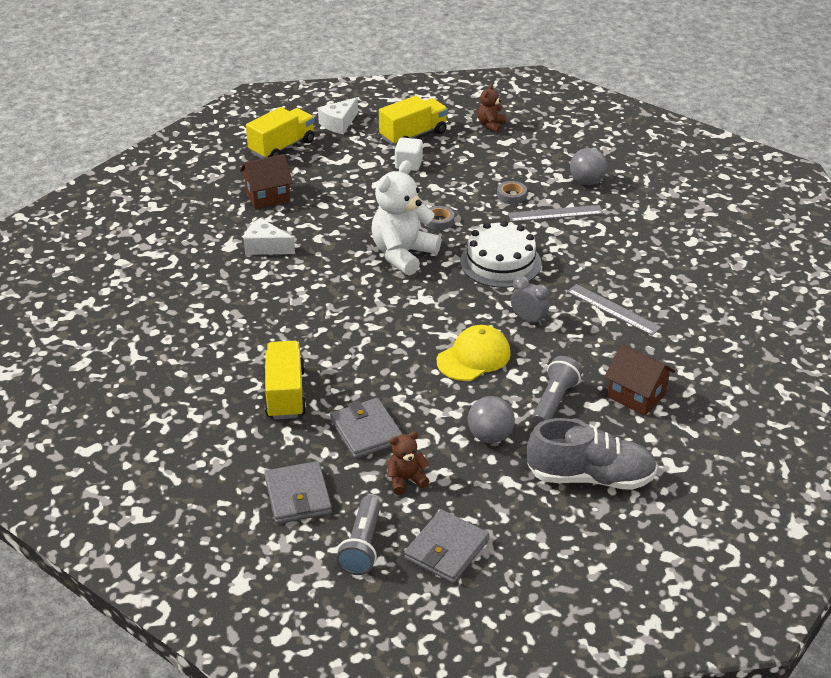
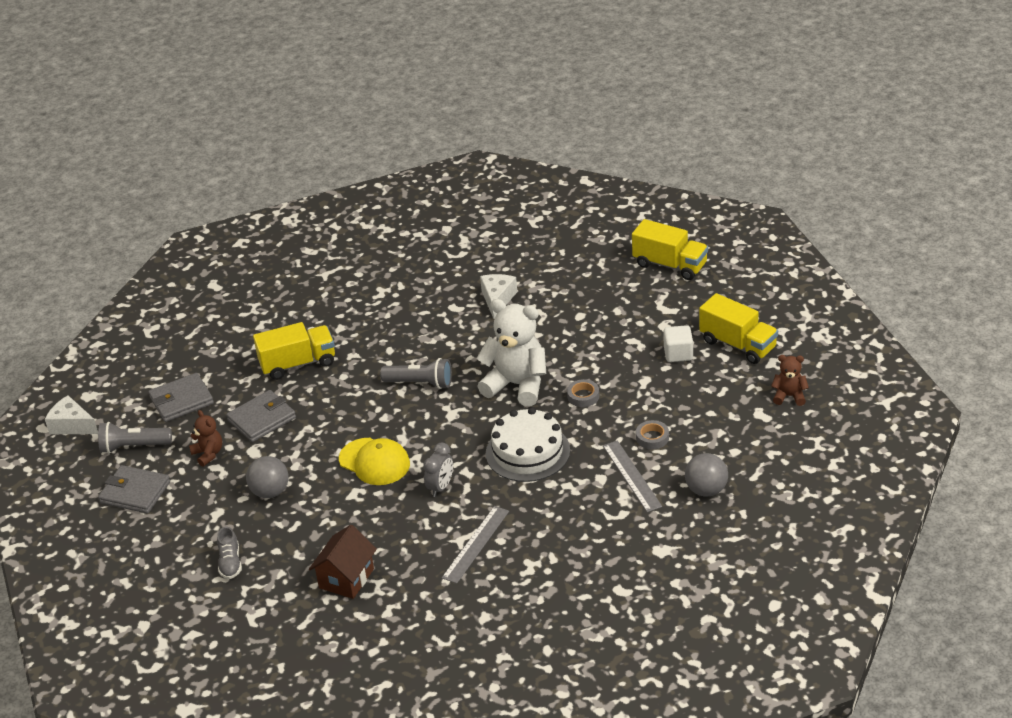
camera: 80 degrees right, 0 degrees up
(267, 196) = (579, 279): brown house -> none
(339, 123) = (734, 289): white cheese -> white cheese (72, 425)
(554, 401) = (325, 524): grey flashlight -> grey flashlight (420, 383)
(590, 477) = (230, 563): grey shoe -> grey shoe, size x0.48

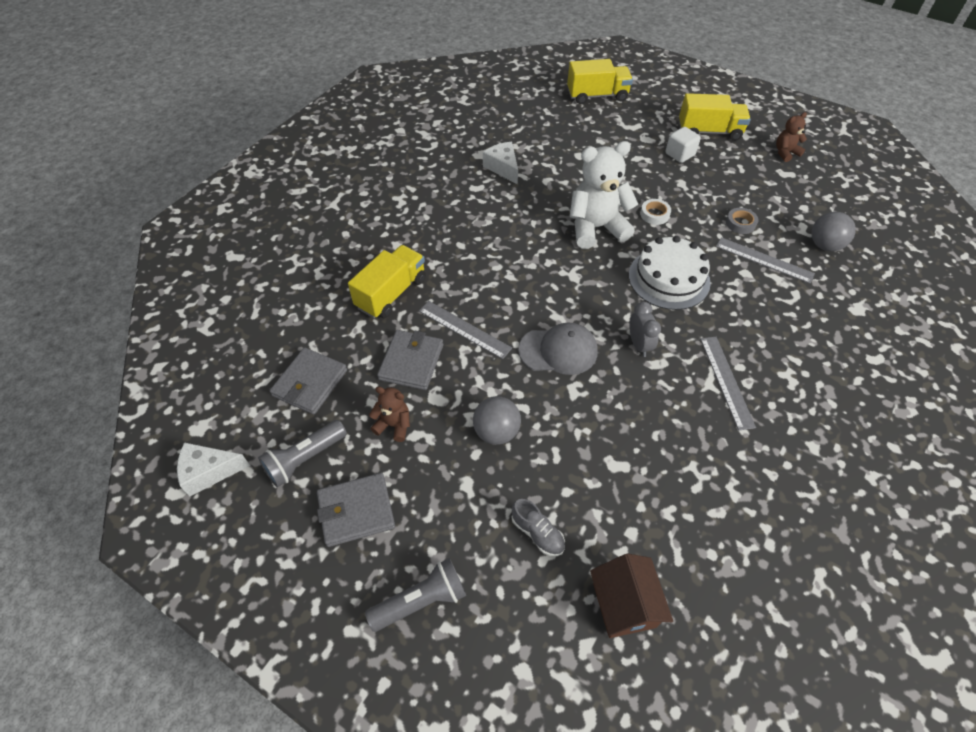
camera: 40 degrees left, 15 degrees up
(323, 414) = (464, 329): none -> grey ruler
(346, 578) = (662, 481): brown house -> brown house (624, 605)
(374, 462) = (558, 350): yellow cap -> grey cap
(420, 383) = (518, 261): grey flashlight -> grey flashlight (421, 601)
(583, 396) = (654, 214): grey tape -> white tape

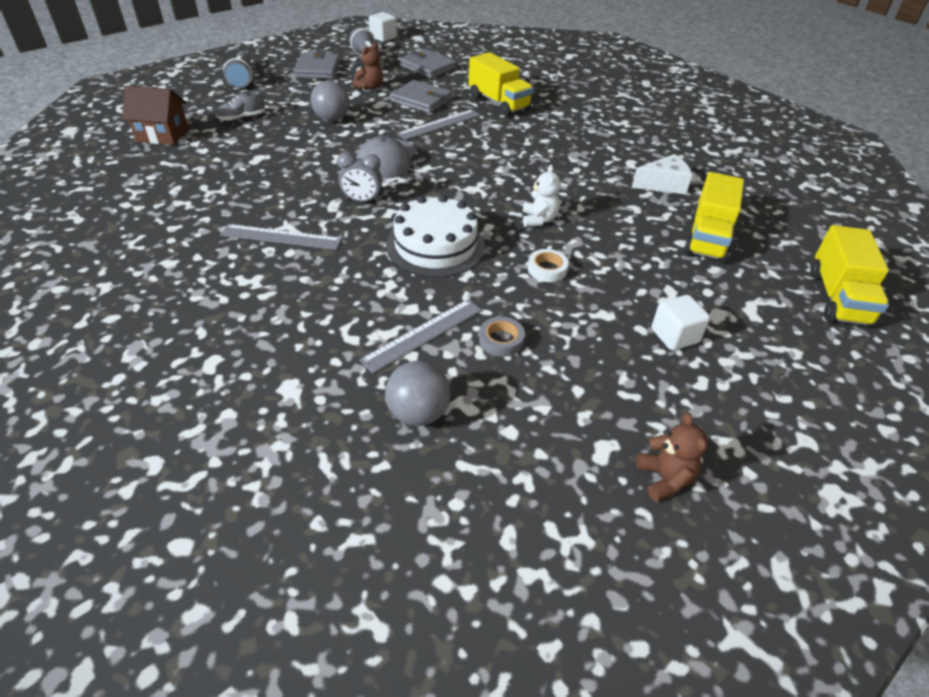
camera: 105 degrees right, 10 degrees down
(209, 472) = (383, 38): white cheese -> white cube
(596, 228) = (539, 220): white teddy bear -> white teddy bear, size x0.49
(709, 131) = (737, 394): yellow truck -> yellow truck (707, 238)

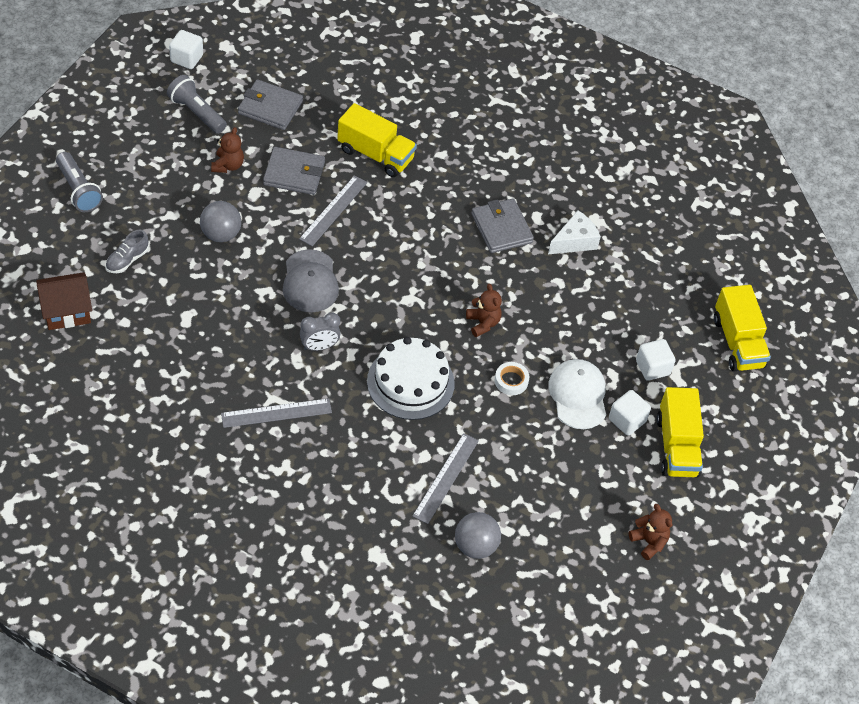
camera: 25 degrees left, 10 degrees up
(317, 69) = (150, 148): grey wallet -> grey wallet (501, 228)
(501, 340) = (504, 465): grey tape -> none
(539, 220) = (483, 323): white teddy bear -> brown teddy bear
(621, 299) = (578, 395): none -> white cap
(707, 238) = (627, 303): yellow truck -> yellow truck (677, 446)
(722, 296) = (652, 367): none -> white cube

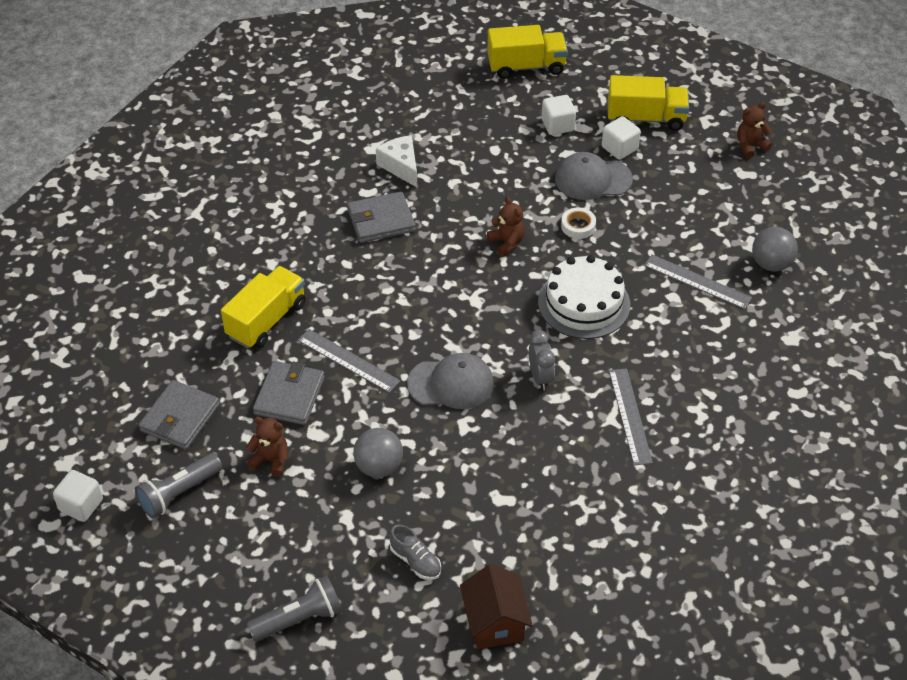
camera: 80 degrees left, 5 degrees down
(483, 323) = (507, 243): brown teddy bear -> brown teddy bear turned 75 degrees clockwise
(578, 395) = (593, 179): white cap -> grey cap

